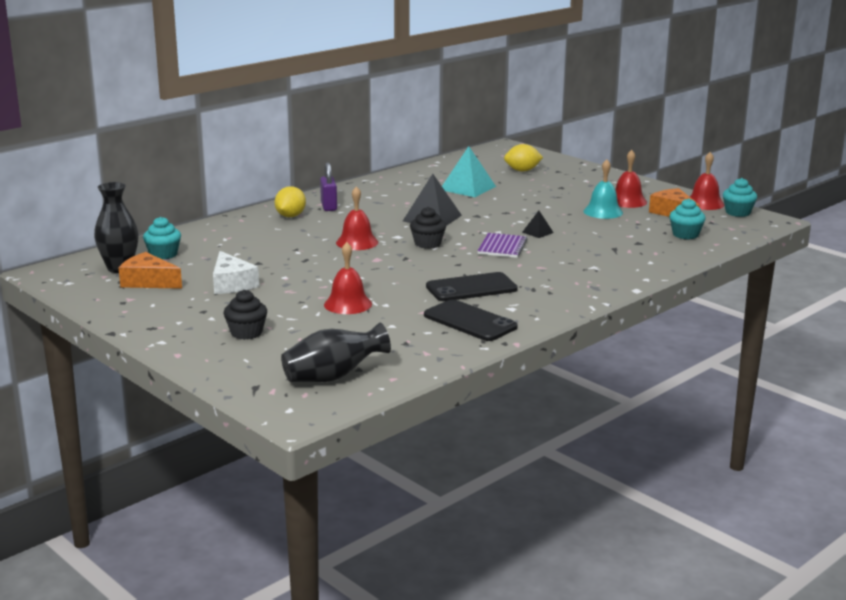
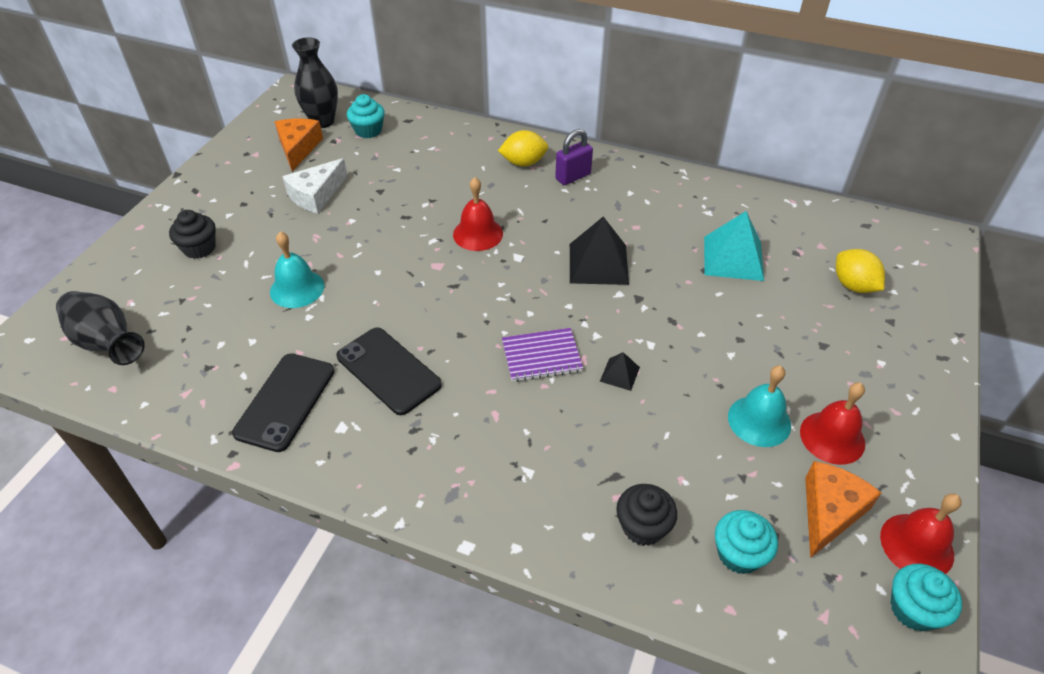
camera: 65 degrees right, 25 degrees up
(348, 304) = (297, 288): red bell -> turquoise bell
(427, 244) = (509, 288): black cupcake -> black cupcake (643, 527)

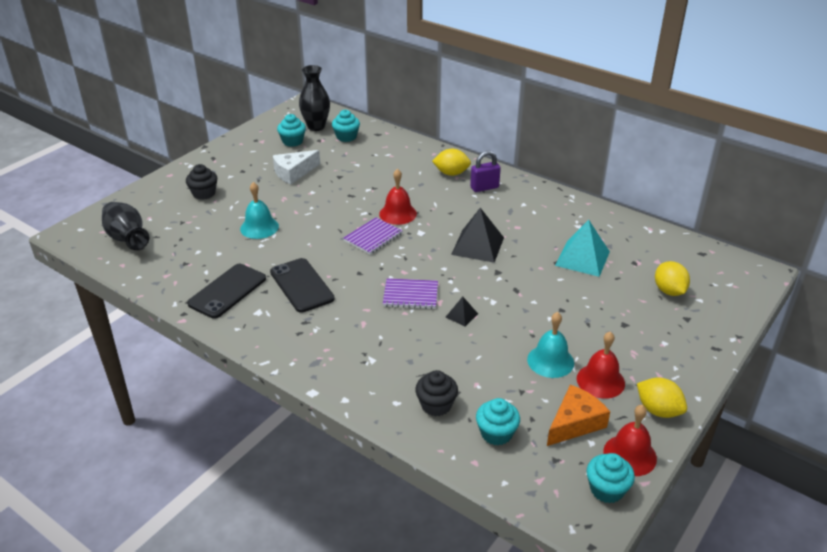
camera: 15 degrees right, 10 degrees down
(298, 148) = (292, 141): orange cheese -> turquoise cupcake
(458, 275) = (373, 237): none -> purple notebook
(919, 466) = (658, 410): none -> yellow lemon

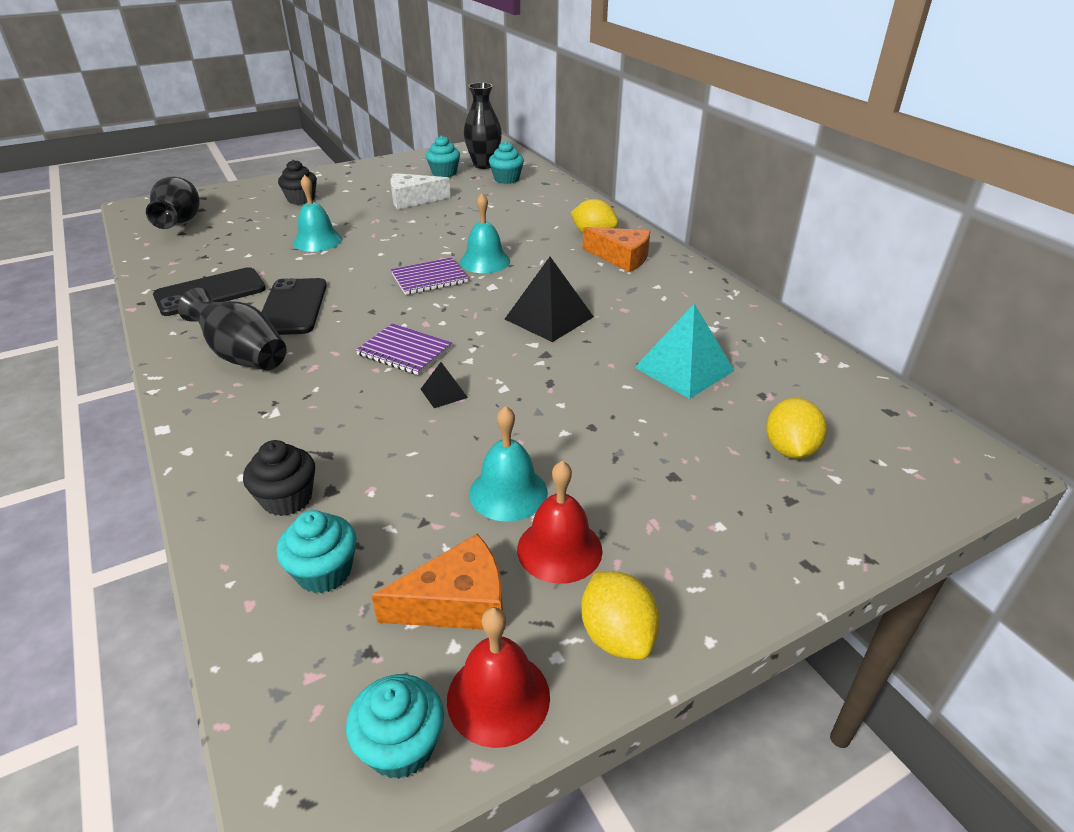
camera: 25 degrees right, 0 degrees up
(307, 330) = (242, 356): none -> black vase
(398, 213) = (485, 261): red bell -> turquoise bell
(484, 187) = (621, 258): purple padlock -> orange cheese

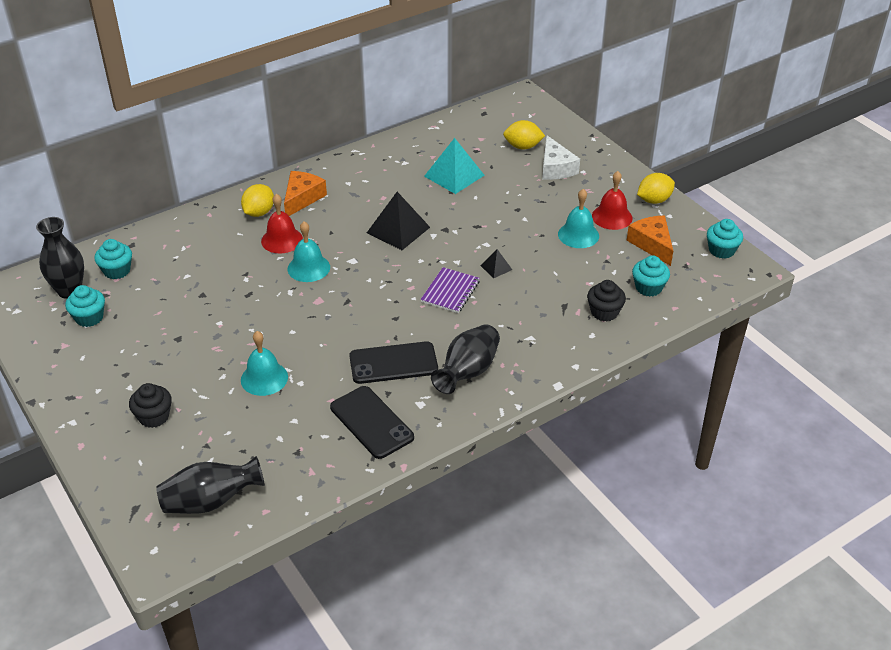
camera: 95 degrees left, 5 degrees up
(413, 200) = (165, 330): white cheese -> white cheese (556, 168)
(429, 278) = (340, 295): purple notebook -> none
(498, 697) = (693, 229): red bell -> red bell (282, 240)

